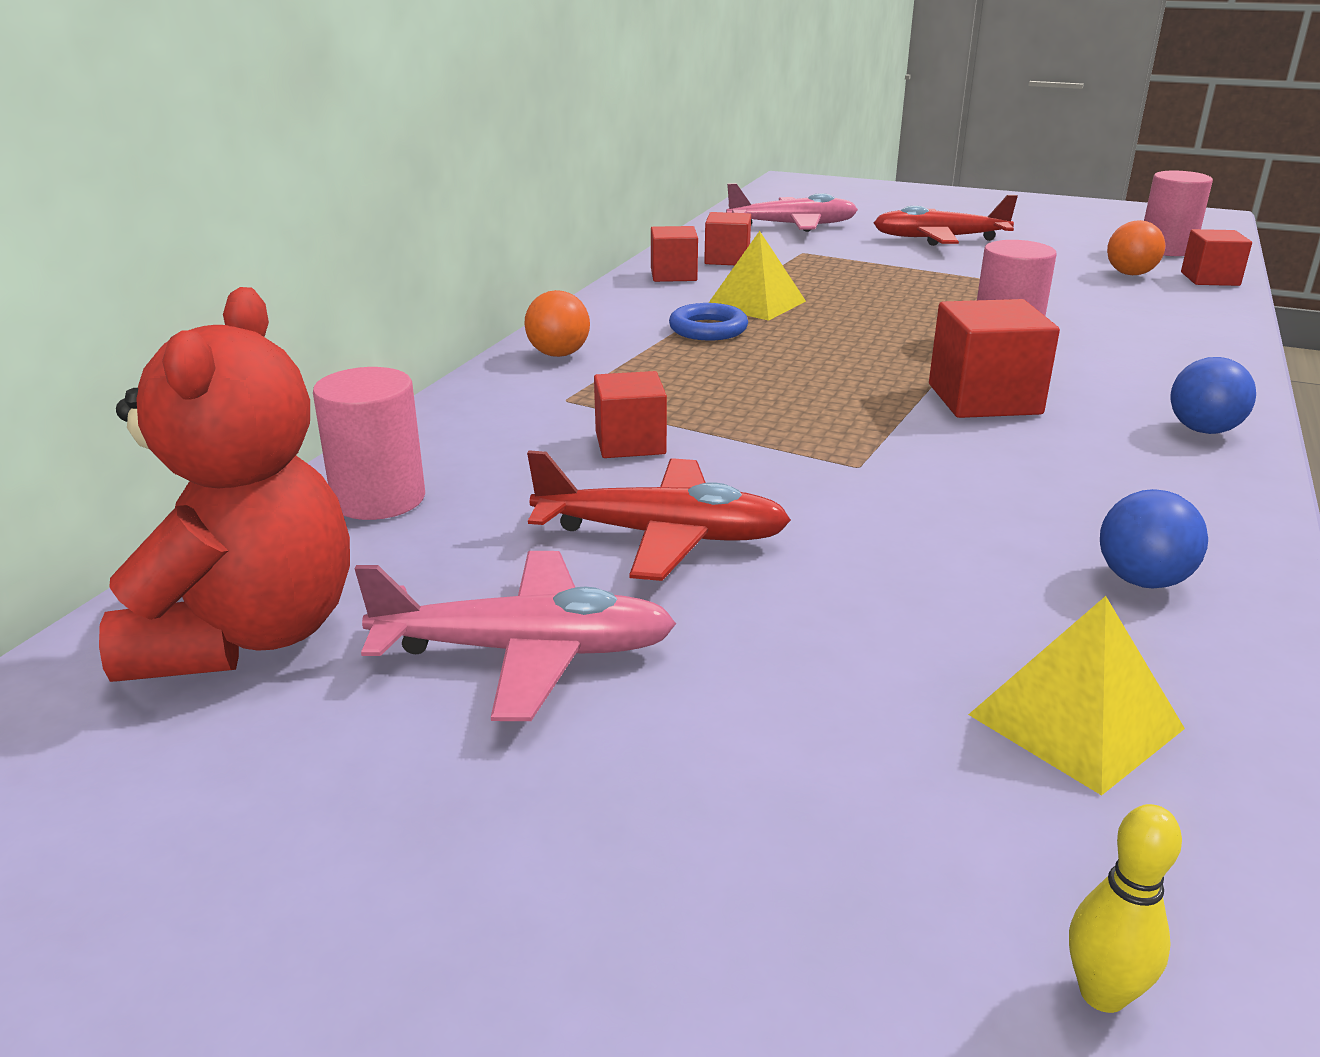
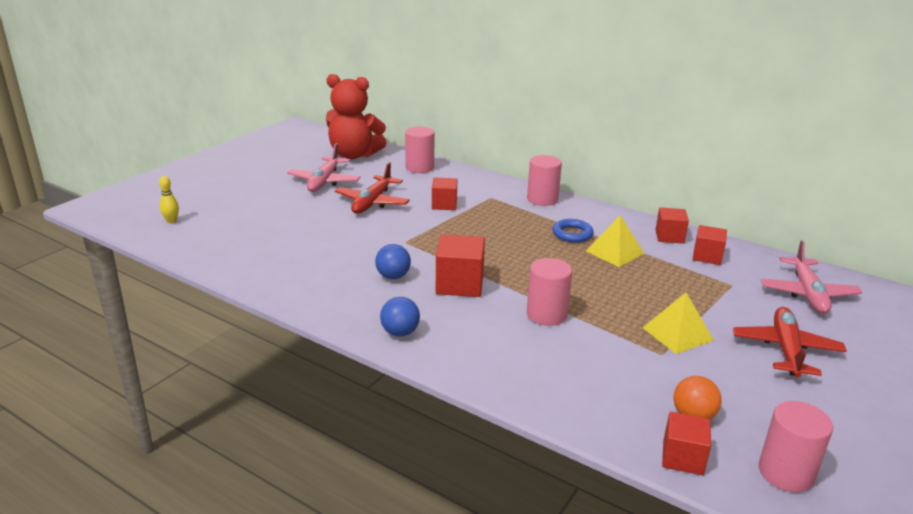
camera: 100 degrees right, 0 degrees up
(558, 354) = (542, 199): orange ball -> pink cylinder
(1076, 721) = (241, 240): yellow pyramid -> yellow pyramid (677, 334)
(1142, 580) = (293, 272): blue ball -> blue ball (393, 276)

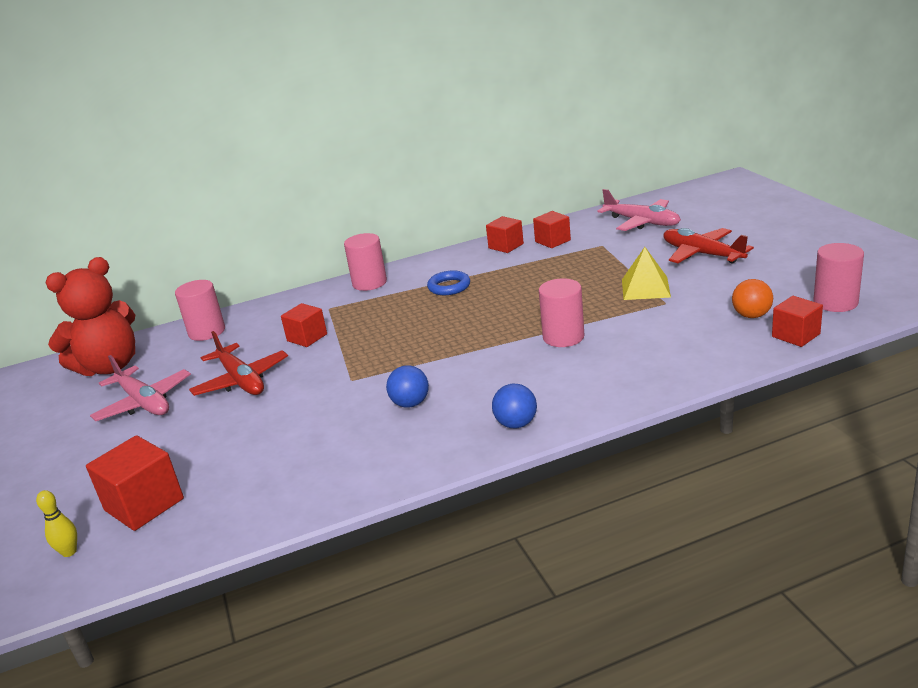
camera: 50 degrees left, 0 degrees up
(459, 284) = (467, 368): red cube -> red cube (144, 504)
(614, 252) = (501, 276): yellow pyramid -> none

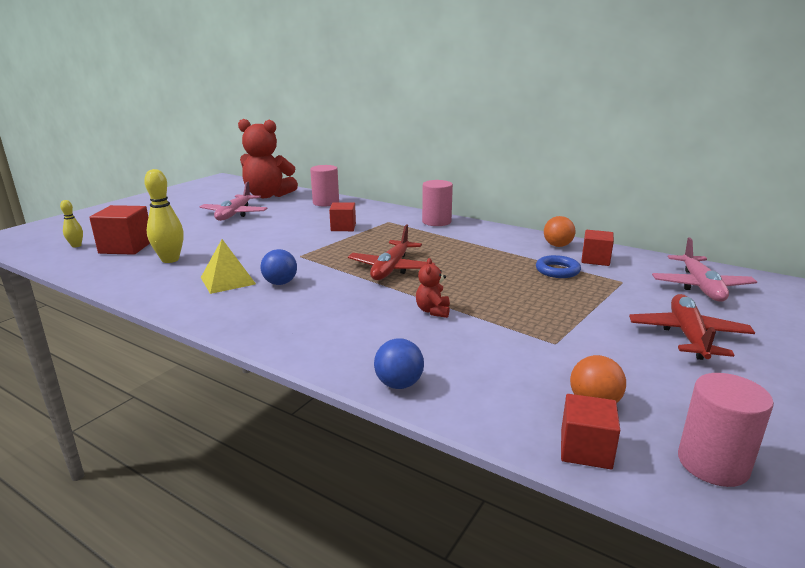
camera: 50 degrees right, 5 degrees down
(241, 380) = (275, 227): red plane -> red plane (391, 268)
(242, 471) = (170, 259): none -> yellow bowling pin
(449, 287) = (463, 246): blue ring -> blue ring (557, 270)
(506, 246) = (557, 245): red cube -> orange ball
(516, 424) = (275, 331): blue ball -> blue ball (399, 384)
(563, 337) = (433, 311): pink cylinder -> red teddy bear
(645, 288) = (570, 324): yellow pyramid -> yellow pyramid (228, 280)

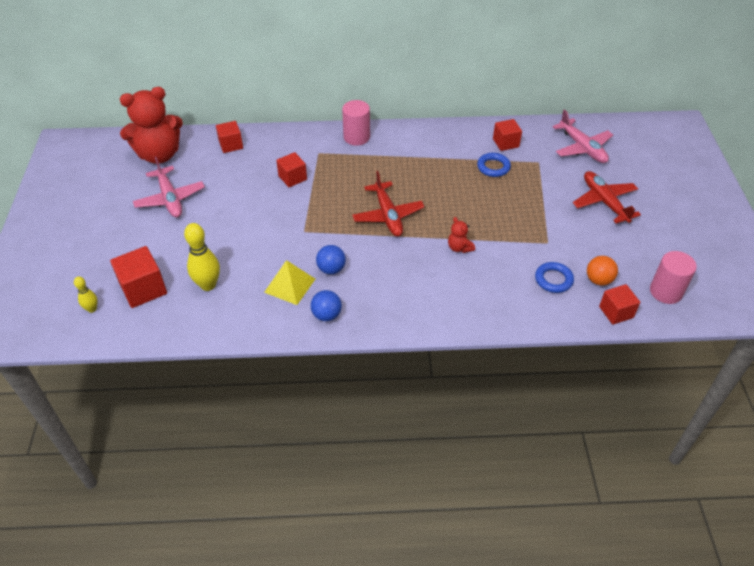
camera: 35 degrees left, 25 degrees up
(326, 203) = (231, 145): pink cylinder -> red cube
(399, 384) = (502, 318): blue ball -> blue ball (327, 315)
(521, 377) = (553, 280): none -> blue ring
(557, 245) = (469, 135): orange ball -> none

